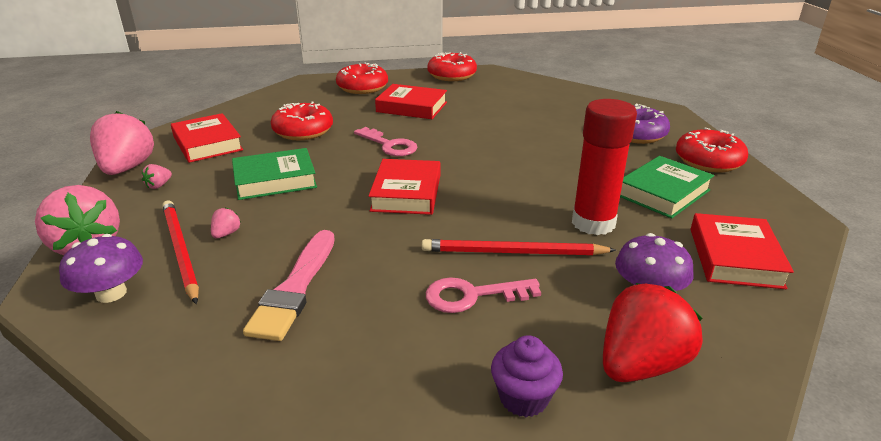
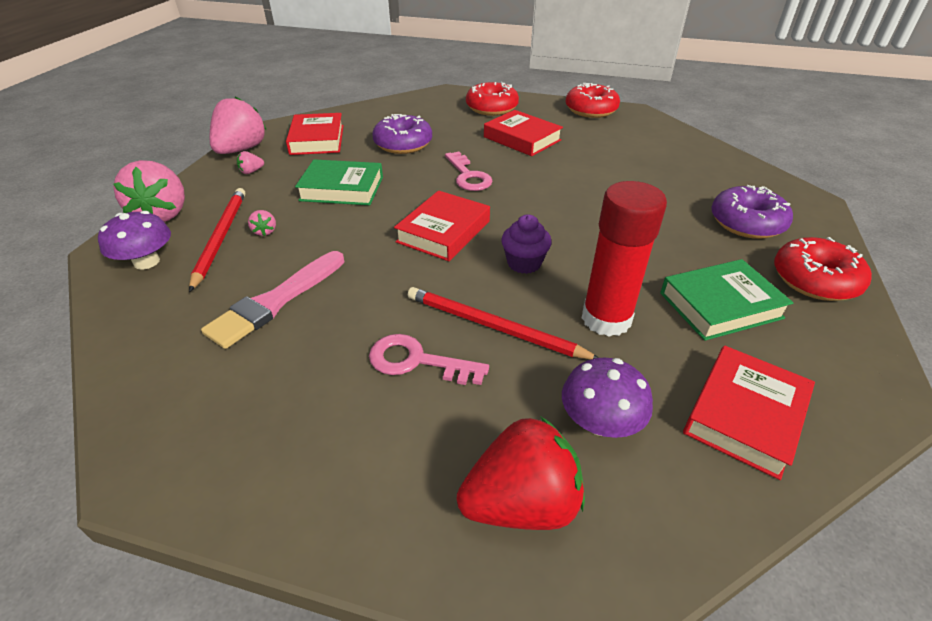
camera: 25 degrees right, 10 degrees up
(226, 234) = (265, 231): pink strawberry -> pink strawberry turned 120 degrees clockwise
(303, 131) = (403, 144): red donut -> purple donut
(523, 398) = (376, 490): purple cupcake -> purple cupcake (524, 263)

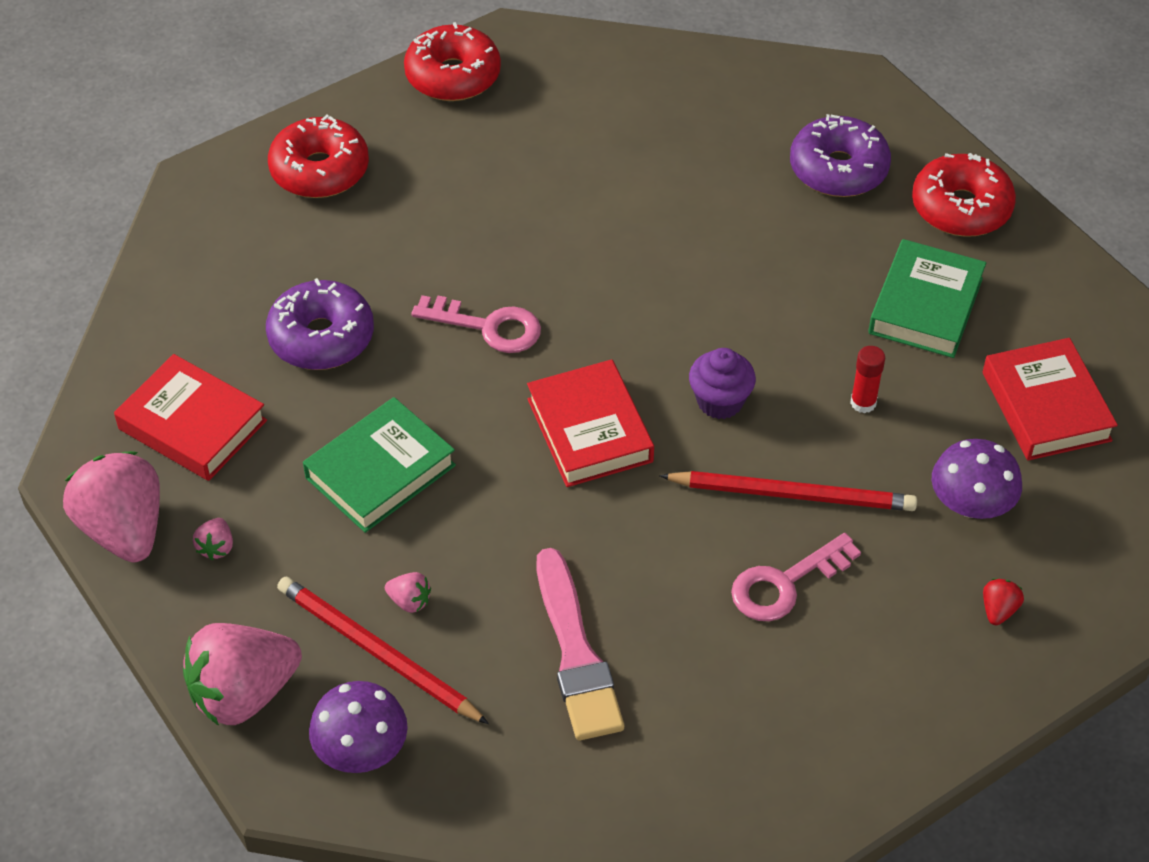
camera: 50 degrees left, 10 degrees up
(163, 214) = (243, 693): pink strawberry -> pink strawberry turned 120 degrees clockwise
(493, 327) = (793, 495): red pencil -> red pencil turned 150 degrees counterclockwise
(521, 503) = (998, 610): red strawberry -> red strawberry, size x0.41
(522, 139) = (450, 206): red book -> none
(606, 319) = (863, 403): red glue stick -> red glue stick, size x0.44

